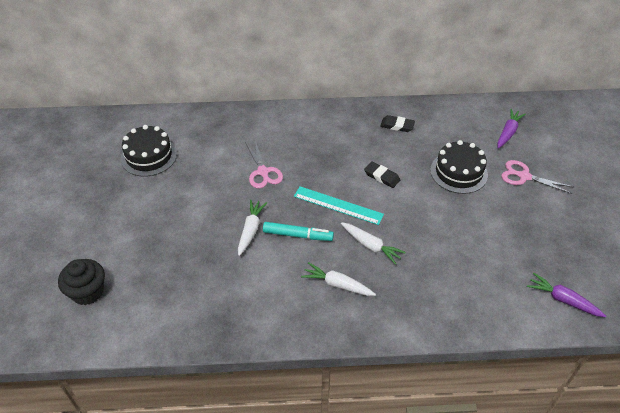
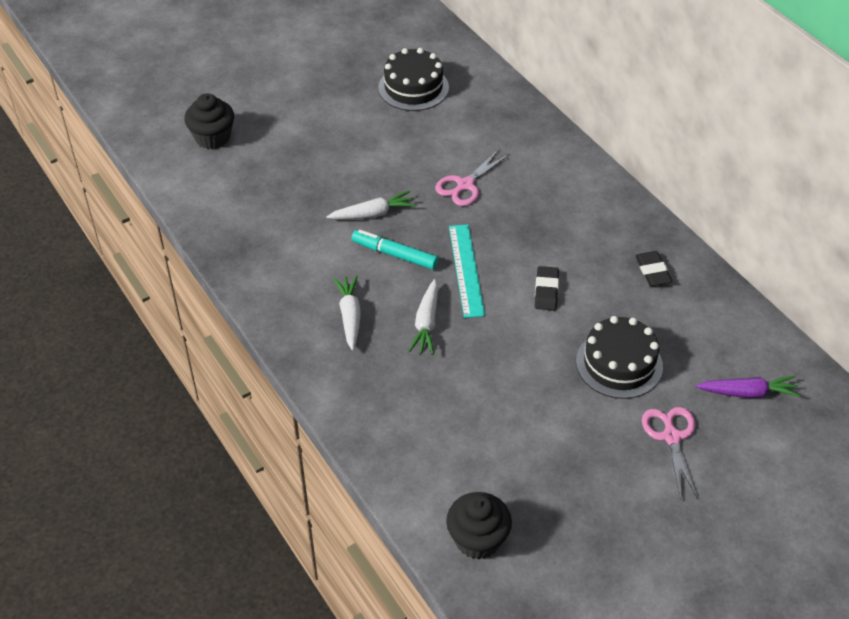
camera: 60 degrees right, 0 degrees up
(298, 235) = (394, 254): turquoise marker -> turquoise marker turned 135 degrees clockwise
(563, 300) = (477, 539): purple carrot -> black cupcake

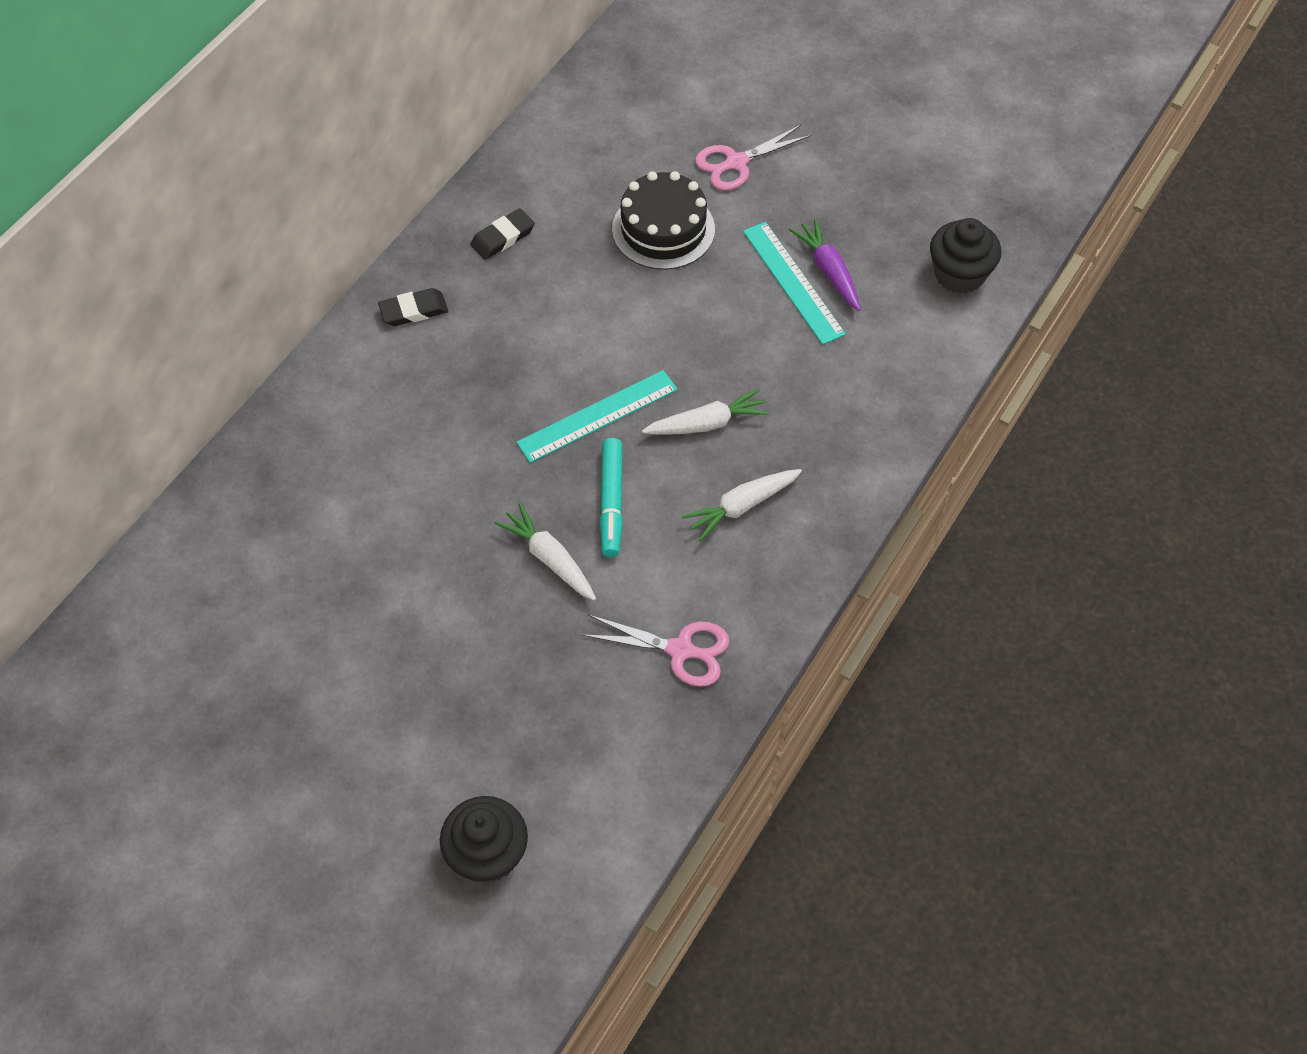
camera: 115 degrees left, 10 degrees up
(413, 87) = (248, 622): black cake -> none
(465, 185) = (440, 474): pink scissors -> pink scissors (680, 650)
(526, 423) = (793, 282): none -> turquoise ruler
(546, 291) = (589, 325): black eraser -> black eraser (413, 310)
(748, 393) = (641, 119): purple carrot -> purple carrot (828, 271)

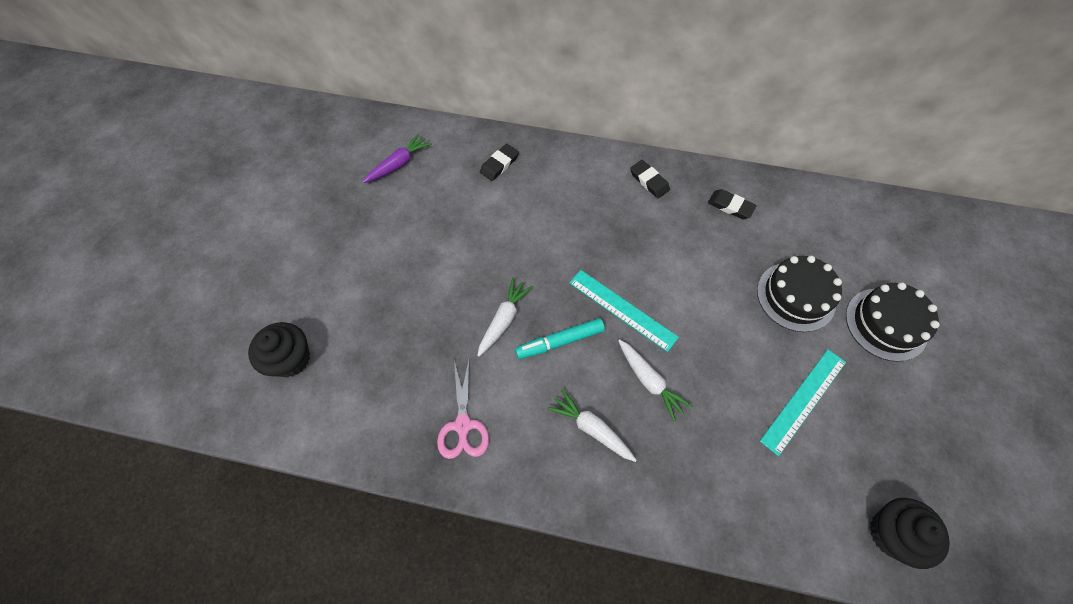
camera: 70 degrees right, 5 degrees up
(279, 485) = (499, 164): none -> black eraser
(736, 163) = (886, 324): pink scissors -> black cake
(828, 271) = (830, 424): purple carrot -> purple carrot (399, 164)

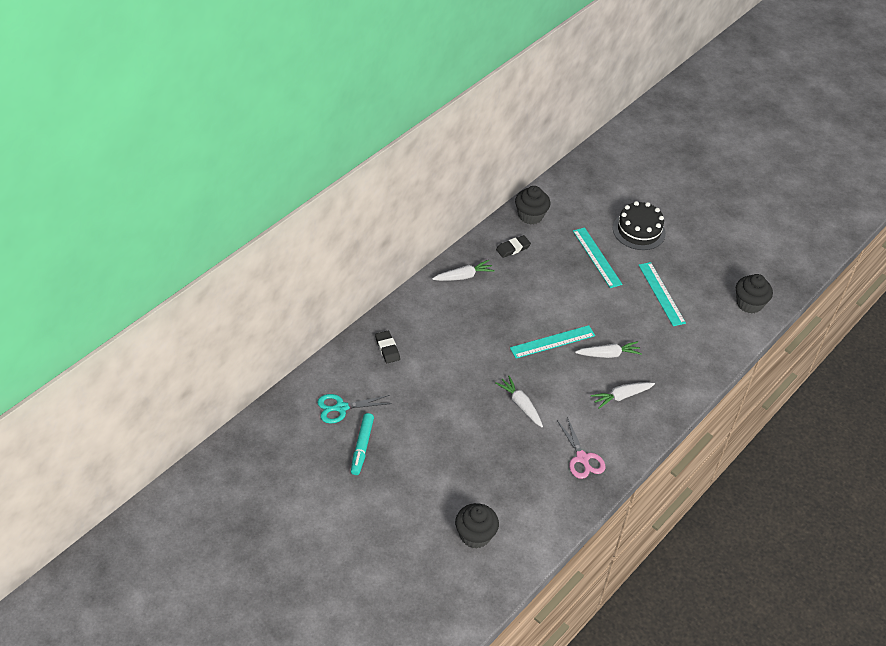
camera: 65 degrees left, 15 degrees down
(399, 164) = (341, 408): purple carrot -> turquoise scissors
(463, 425) = (582, 458): pink scissors -> pink scissors turned 45 degrees clockwise
(560, 341) = (555, 384): turquoise marker -> turquoise marker (362, 447)
(649, 181) = (463, 276): black eraser -> white carrot
(795, 200) = (530, 215): none -> black cupcake
(796, 296) = (597, 257): black cake -> turquoise ruler

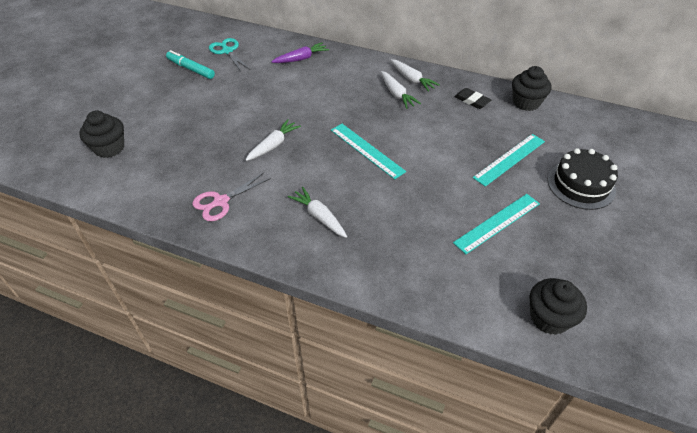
camera: 75 degrees right, 0 degrees up
(362, 447) = (191, 69): turquoise marker -> turquoise marker turned 45 degrees clockwise
(387, 348) = (301, 59): black eraser -> purple carrot
(608, 354) = (374, 195): white carrot -> white carrot (396, 94)

